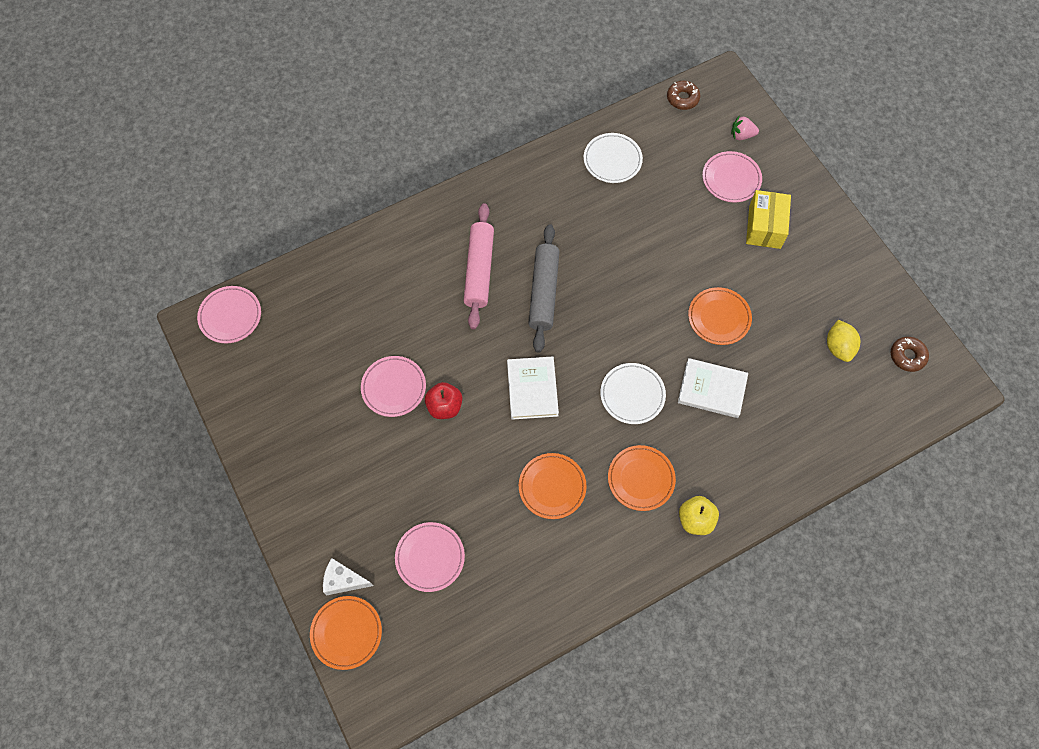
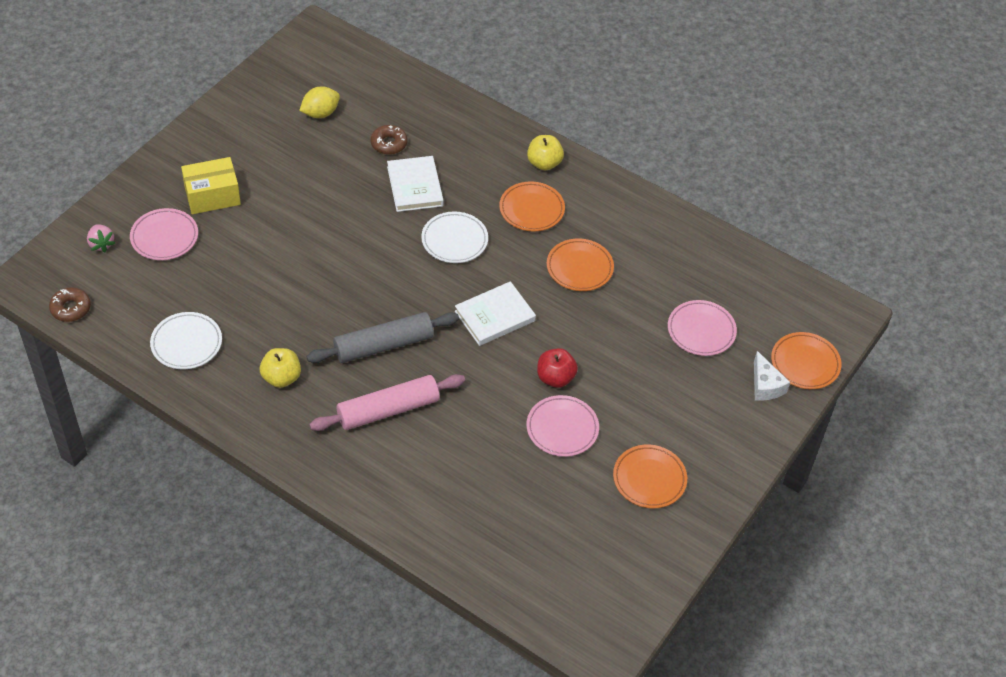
camera: 120 degrees left, 15 degrees down
(230, 316) = (575, 621): pink plate -> none
(547, 210) = (281, 378): none -> yellow apple
(719, 318) = (336, 202): orange plate -> orange plate (649, 479)
(907, 356) = (304, 68): brown donut -> brown donut (389, 144)

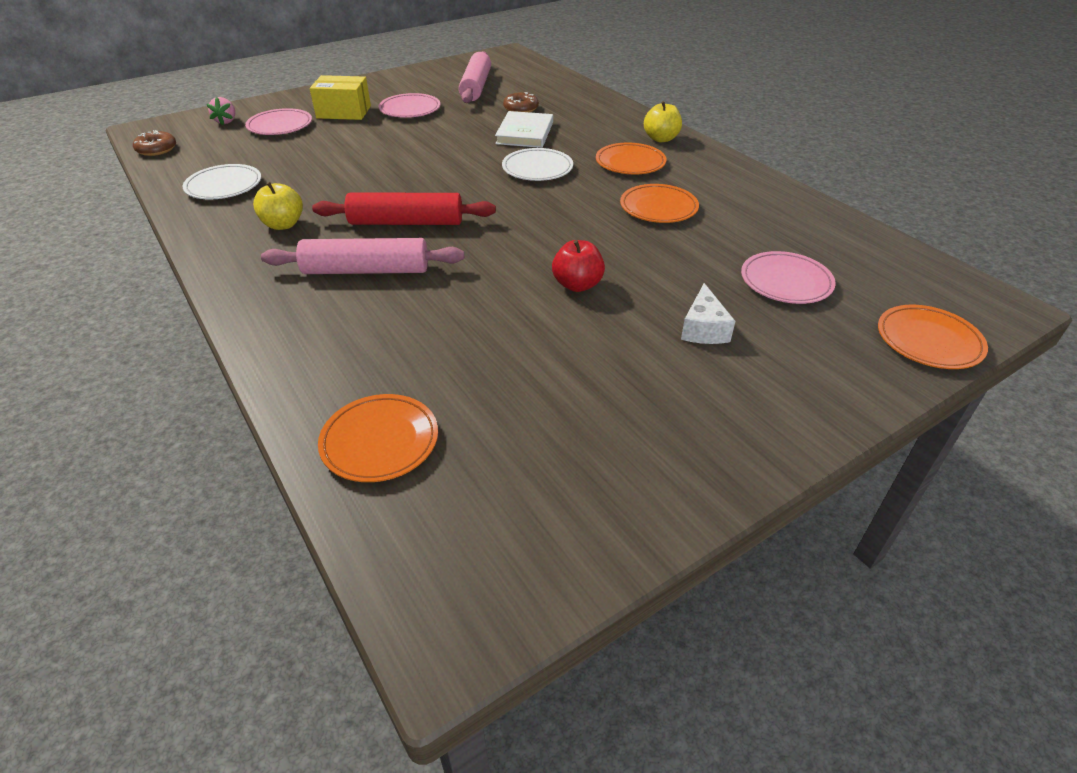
camera: 25 degrees right, 10 degrees down
(320, 113) = (476, 87): yellow lemon -> pink rolling pin
(383, 345) = (406, 222): grey rolling pin -> red rolling pin
(495, 316) = (540, 224): white book -> none
(562, 428) = (557, 331): pink plate -> pink plate (410, 109)
(649, 479) = (648, 412): orange plate -> orange plate (380, 441)
(765, 385) = (862, 351): white cheese -> white cheese (703, 329)

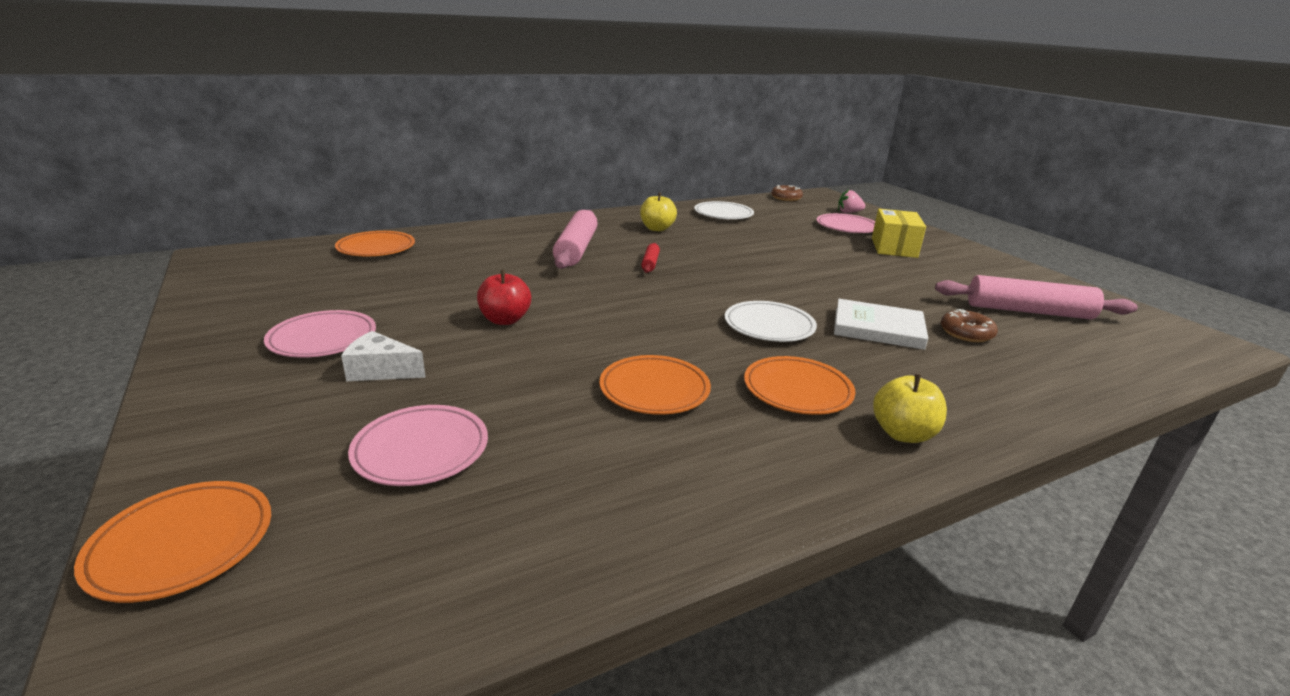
camera: 95 degrees right, 15 degrees down
(406, 222) = (650, 263): red rolling pin -> red rolling pin, size x0.47
(410, 109) = (919, 274): pink plate -> pink plate (323, 339)

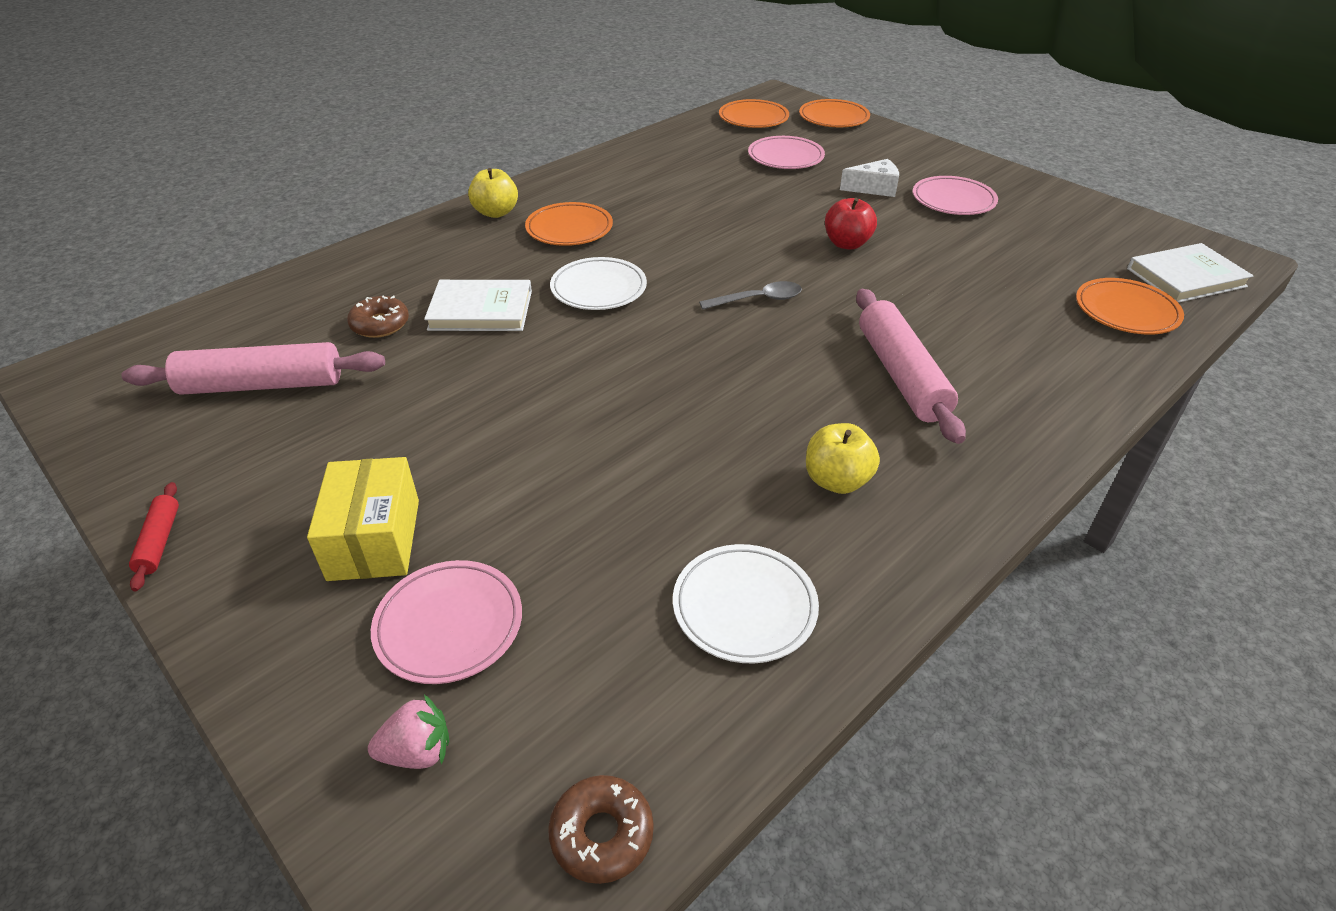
camera: 165 degrees right, 15 degrees up
(286, 254) = (1186, 277): none -> white book
(633, 296) = (758, 300): none -> grey spoon
(650, 263) = (779, 367): red rolling pin -> red rolling pin (159, 541)
(654, 390) = (677, 210): orange plate -> orange plate (753, 118)

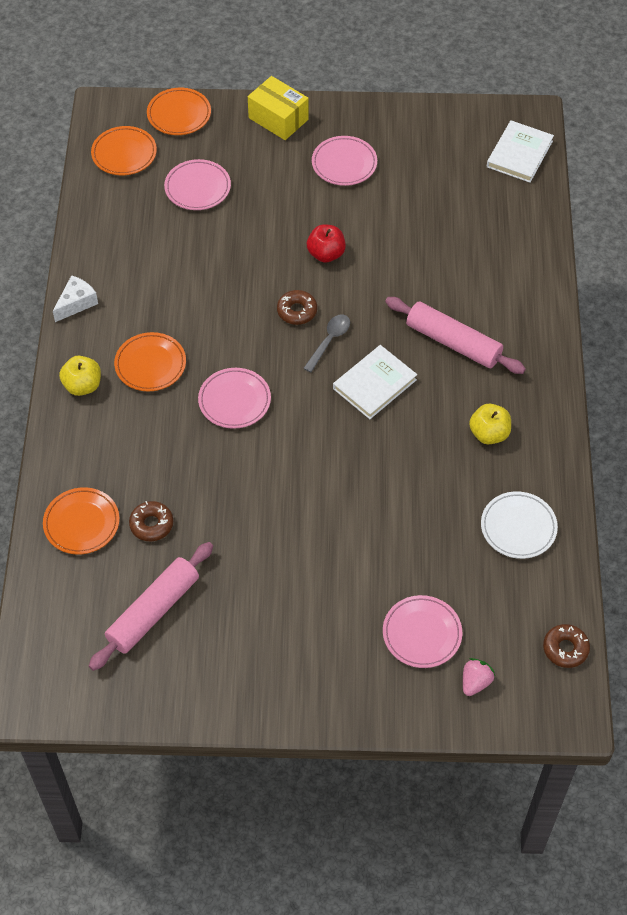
camera: 45 degrees left, 15 degrees up
(159, 541) = (248, 715): red rolling pin -> none
(374, 539) = (339, 630): yellow box -> yellow box (278, 119)
(481, 310) = (192, 469): white book -> white book (374, 384)
(598, 289) = (234, 400): white plate -> pink plate
(757, 264) = (297, 311): none -> brown donut
(874, 188) = (287, 184): white cheese -> white cheese (76, 303)
(1126, 311) = (513, 208): orange plate -> orange plate (81, 523)

